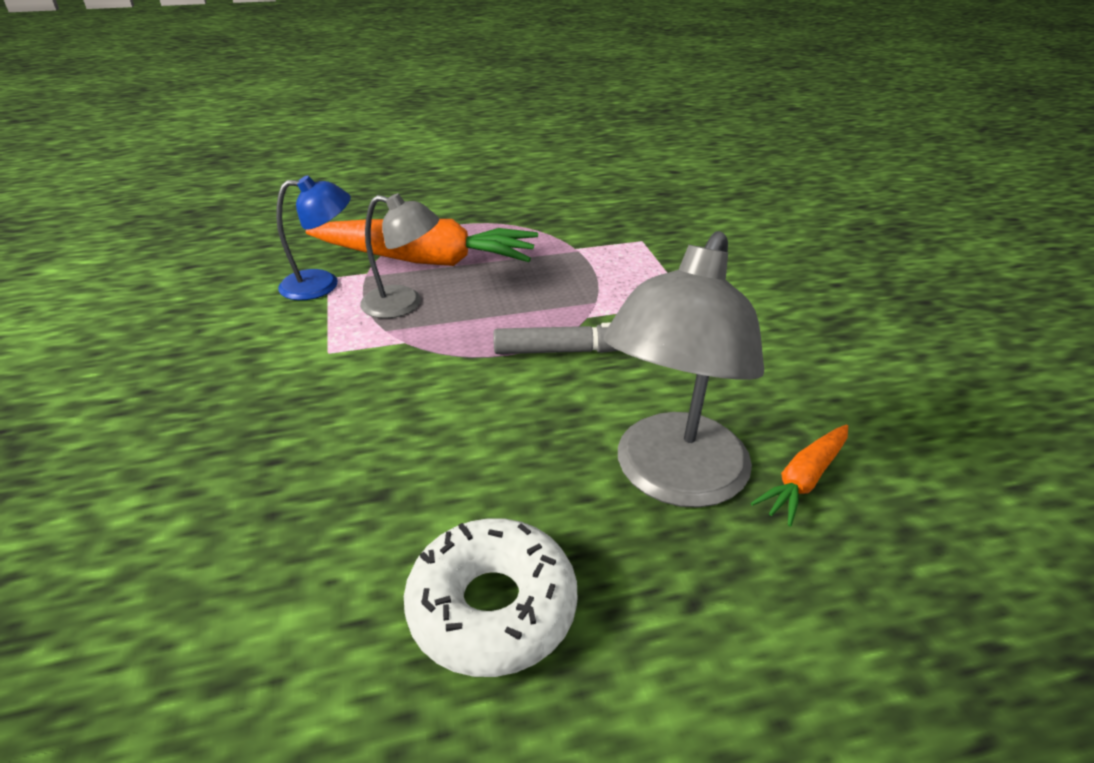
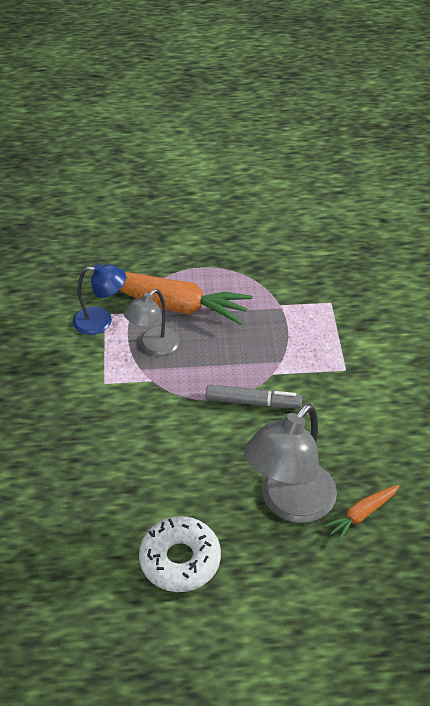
camera: 10 degrees right, 10 degrees up
(403, 304) = (153, 347): grey lamp -> grey lamp turned 105 degrees clockwise

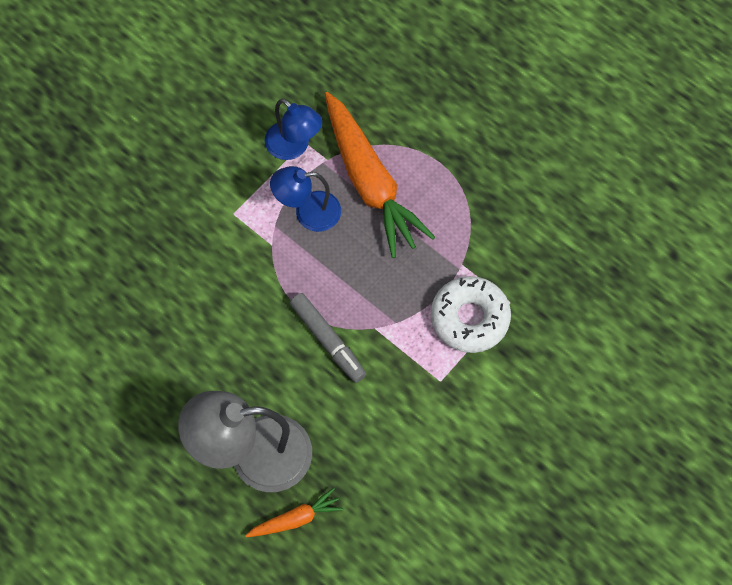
camera: 45 degrees right, 20 degrees up
(153, 347) = (308, 212): grey lamp -> blue lamp
(180, 560) = (126, 424): white donut -> white donut (469, 318)
(361, 515) = (295, 519): orange carrot -> orange carrot turned 150 degrees clockwise

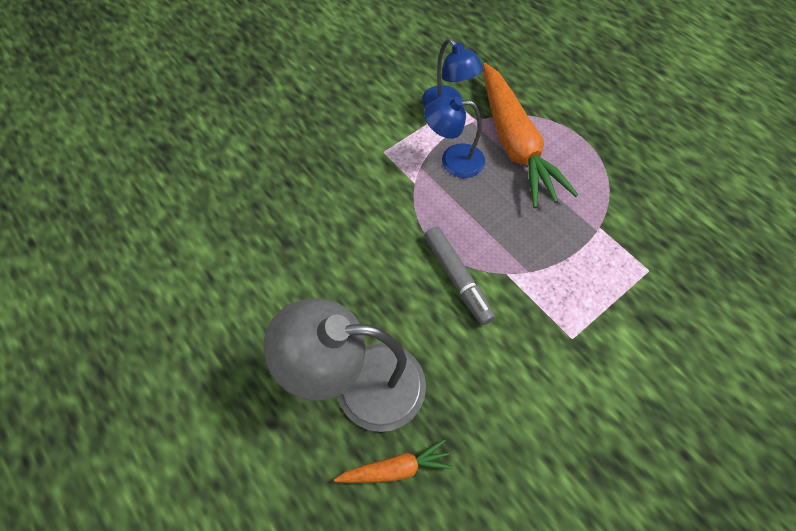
camera: 10 degrees right, 5 degrees down
(469, 318) = (606, 279): white donut -> none

